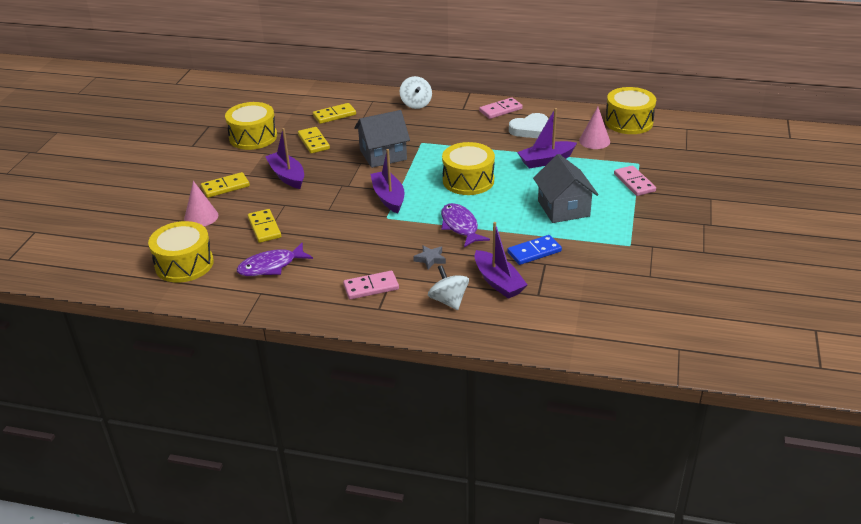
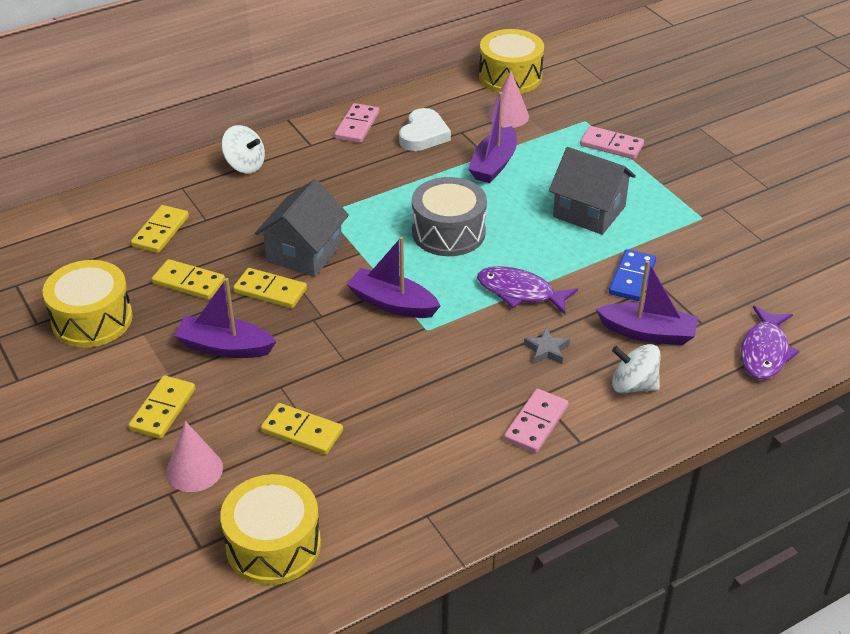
camera: 45 degrees left, 5 degrees up
(271, 266) = (387, 474): purple fish -> purple fish (765, 352)
(342, 163) = (270, 291): none -> yellow domino
(468, 180) = (448, 232): yellow drum -> grey drum

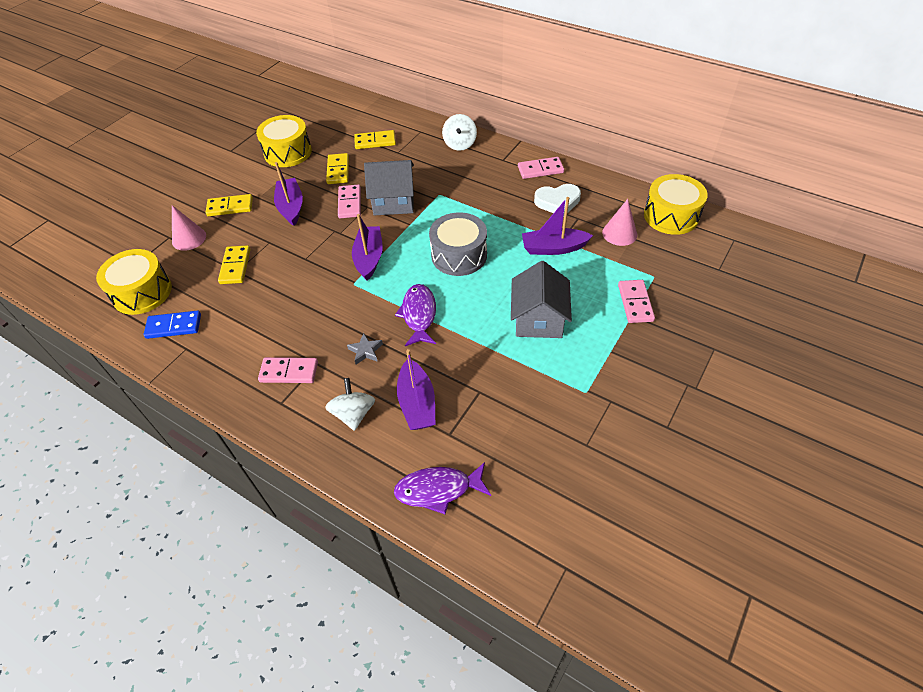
camera: 65 degrees right, 10 degrees up
(270, 291) = (349, 203): yellow domino -> pink domino
(632, 278) = (476, 372): blue domino -> blue domino (174, 326)

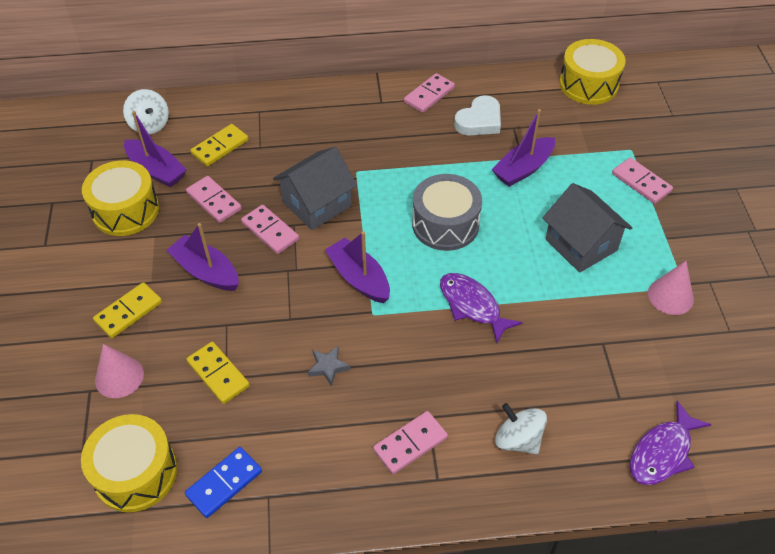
camera: 40 degrees left, 0 degrees up
(338, 170) = (214, 201): yellow domino -> pink domino
(365, 351) = (462, 373): grey star -> grey star (328, 367)
(417, 403) = (563, 390): purple boat -> purple boat (156, 170)
(460, 144) = (318, 105): white spinning top -> white spinning top (150, 124)
(619, 233) = (564, 124): pink cone -> pink cone (670, 296)

